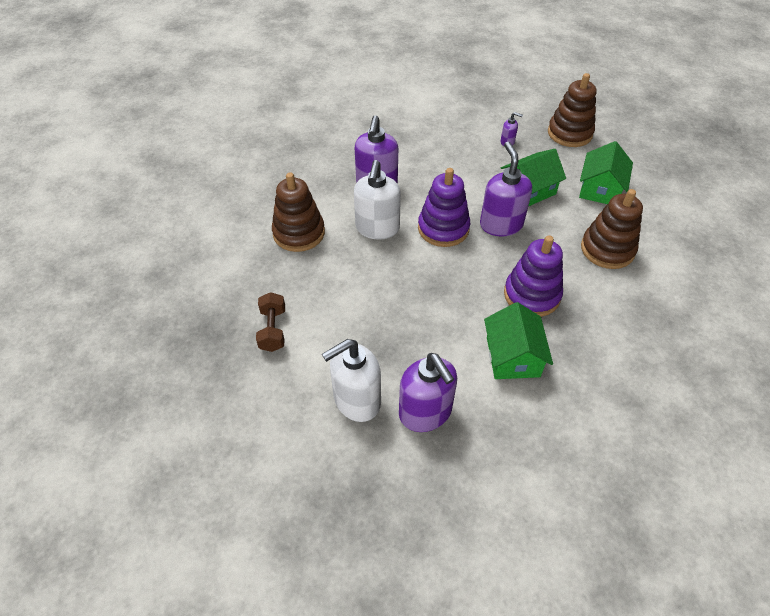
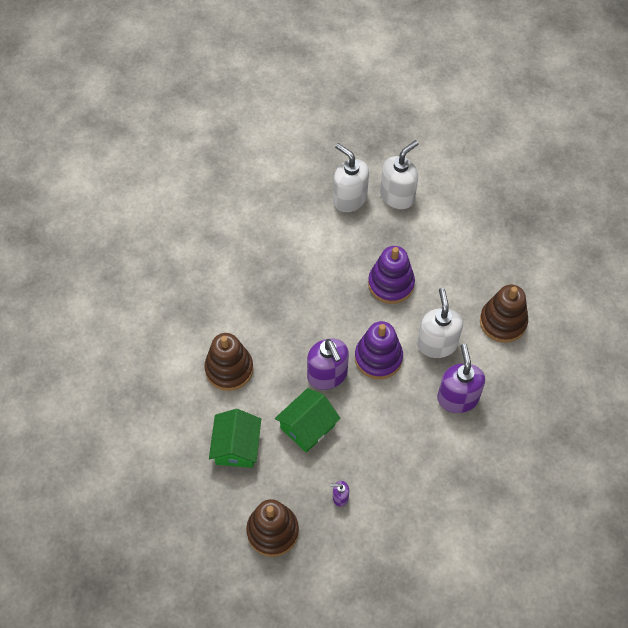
camera: 165 degrees right, 10 degrees up
(273, 330) = (478, 231): brown dumbbell -> none
(425, 412) = (349, 198): purple soap dispenser -> white soap dispenser
(512, 356) = (298, 250): green house -> none
(531, 295) = (290, 306): purple stacking toy -> purple stacking toy (391, 284)

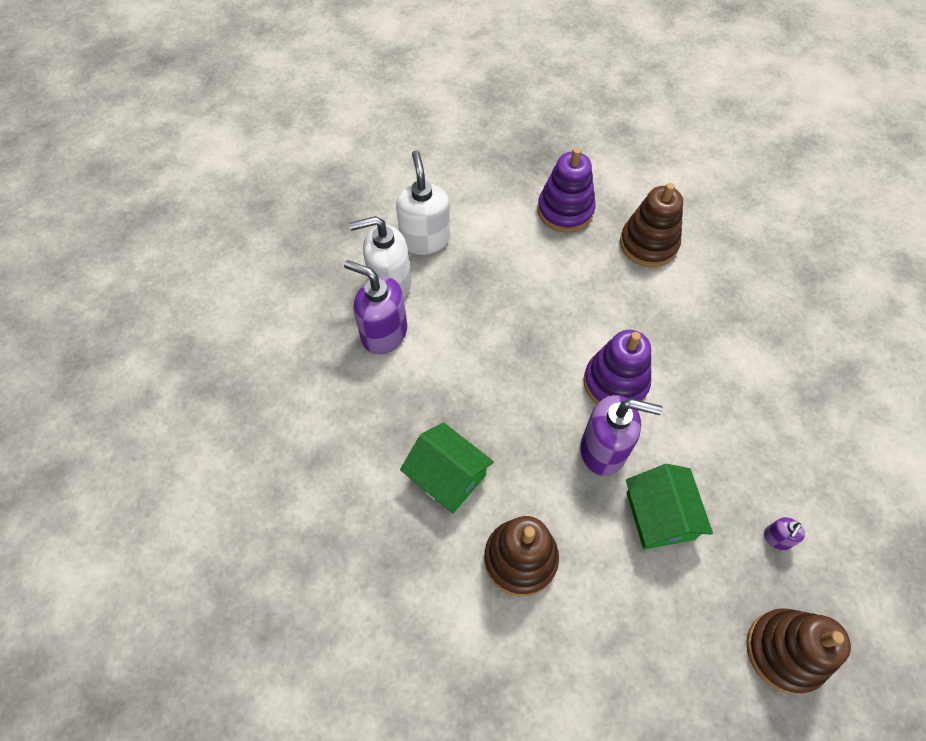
camera: 55 degrees left, 0 degrees up
(236, 446) = (638, 621): green house -> green house (447, 476)
(391, 284) = (530, 313): purple stacking toy -> purple stacking toy (565, 210)
(437, 344) = (635, 316): white soap dispenser -> none
(457, 398) = (714, 339): purple soap dispenser -> purple soap dispenser (384, 333)

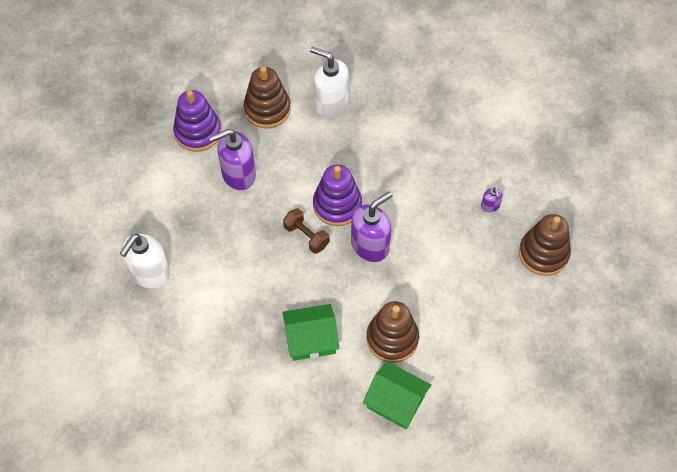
camera: 50 degrees left, 0 degrees up
(384, 333) = (182, 303): purple soap dispenser -> purple soap dispenser (238, 174)
(425, 239) = (136, 227): white soap dispenser -> white soap dispenser (330, 102)
(553, 382) = (306, 236): none -> brown dumbbell
(660, 515) = (430, 249): green house -> green house (395, 402)

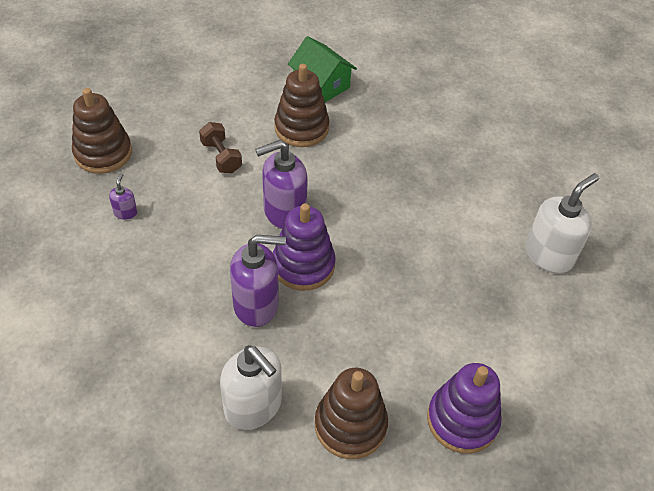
camera: 165 degrees left, 10 degrees down
(238, 174) = (417, 340): purple soap dispenser -> purple soap dispenser (256, 305)
(306, 236) = (354, 242): brown dumbbell -> brown dumbbell (221, 157)
(311, 339) = (383, 149): green house -> none

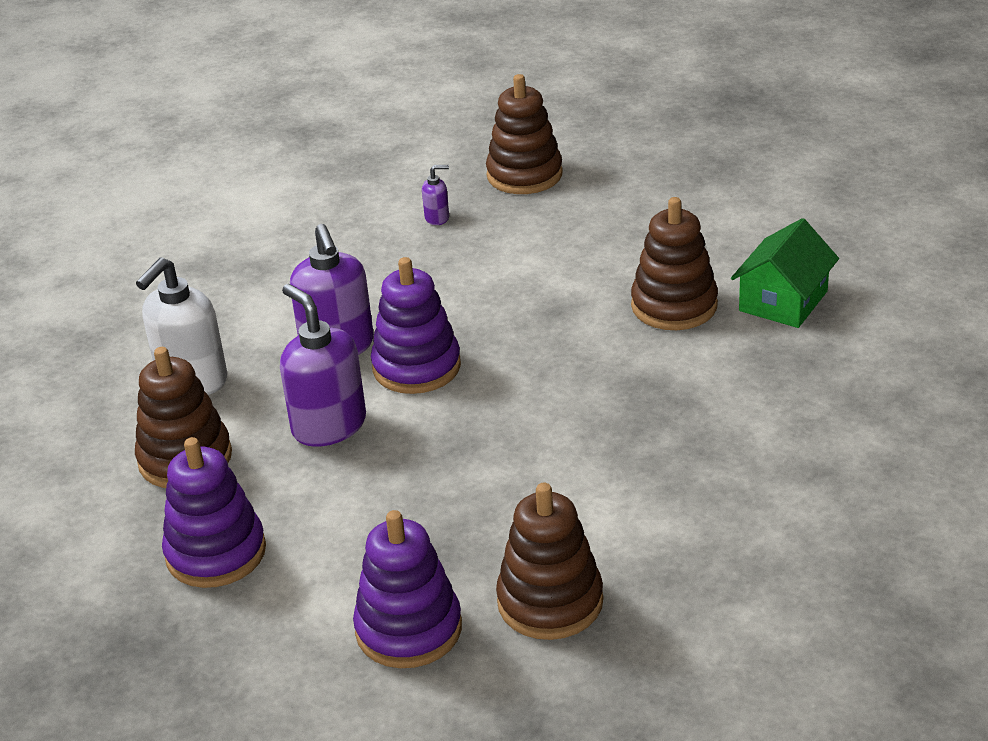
camera: 80 degrees right, 15 degrees down
(221, 157) = (572, 257): brown dumbbell -> none
(284, 212) = (501, 330): purple soap dispenser -> purple soap dispenser (328, 426)
(549, 255) = (550, 602): white soap dispenser -> brown stacking toy
(558, 326) = (409, 629): none -> purple stacking toy

